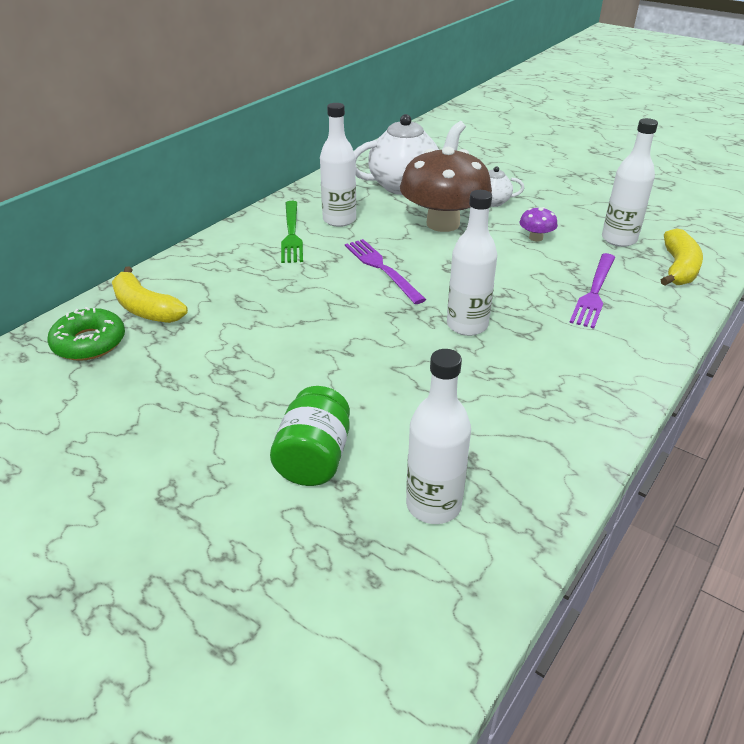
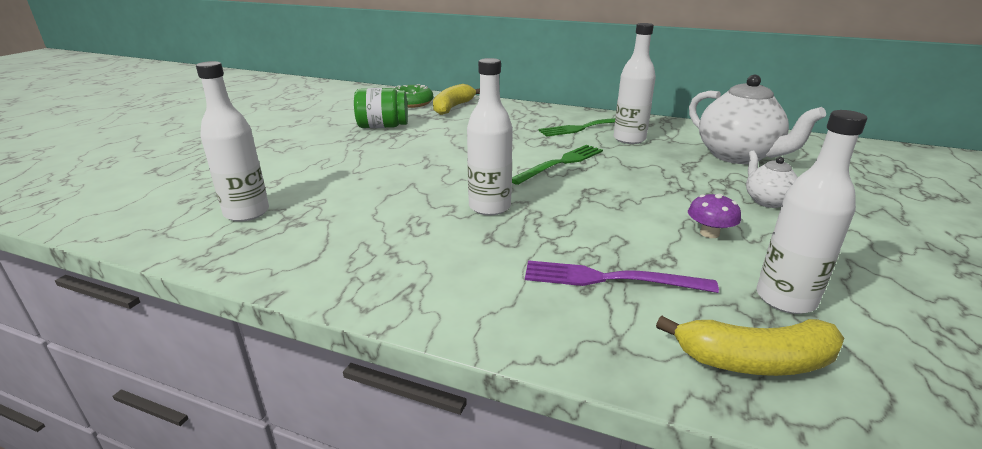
camera: 75 degrees right, 10 degrees down
(314, 458) = (302, 170): green jar -> green jar (383, 126)
(382, 269) = (560, 163): purple fork -> green fork
(443, 223) = (677, 180): brown mushroom -> none

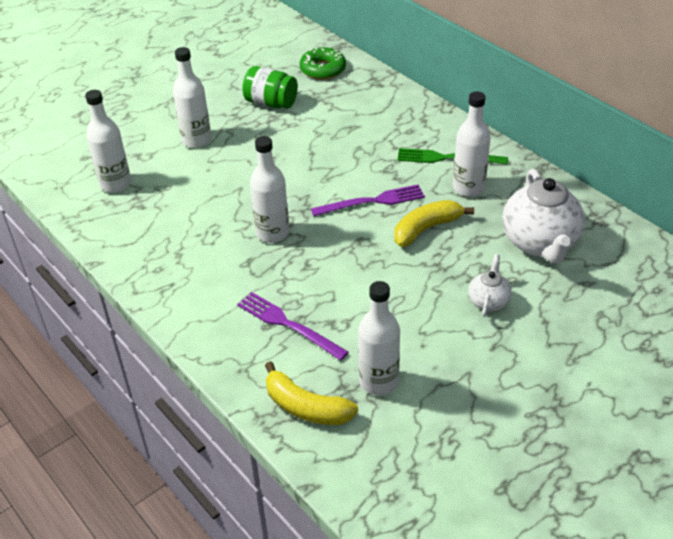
camera: 30 degrees right, 15 degrees up
(325, 161) = (196, 140): none -> white bottle
(453, 107) = (354, 88): yellow banana -> yellow banana (426, 229)
(560, 163) = (372, 201): green fork -> purple fork
(709, 233) = (399, 314): purple mushroom -> none

